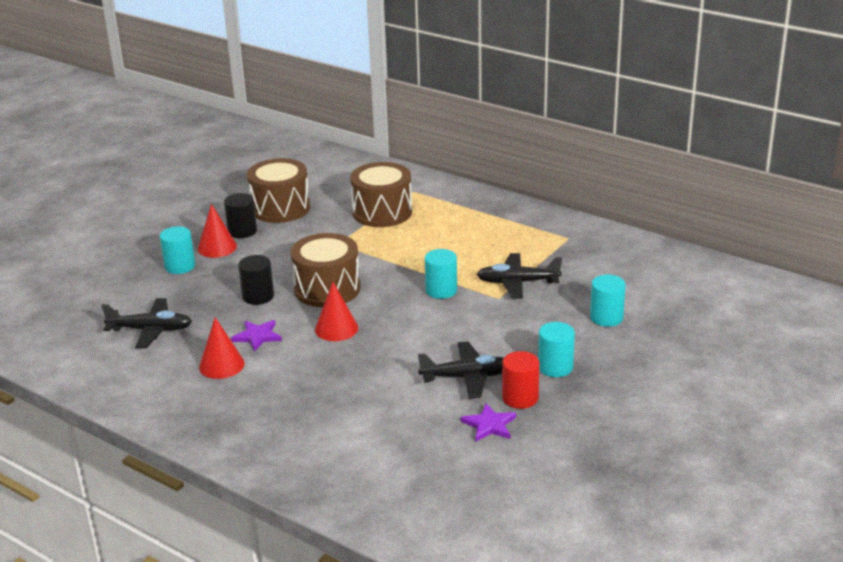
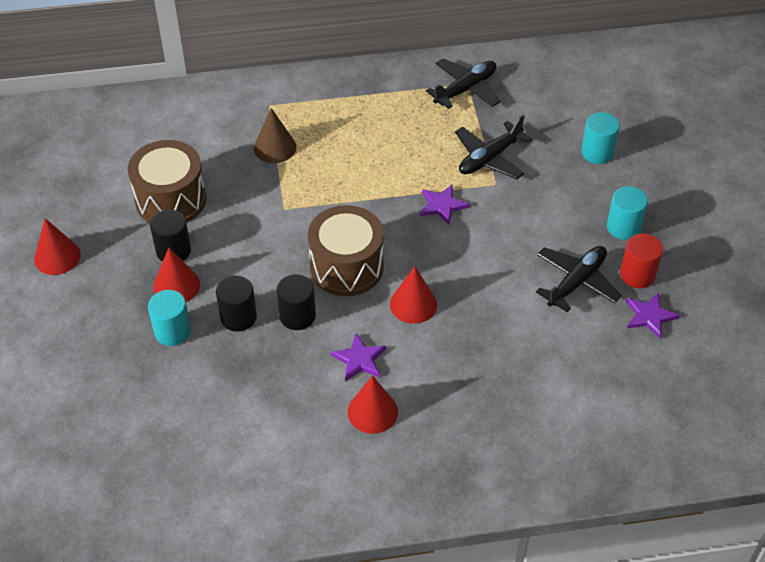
camera: 45 degrees left, 20 degrees up
(151, 330) = (253, 421): black plane -> black plane (465, 89)
(179, 204) = (57, 257): none -> red cone
(225, 279) = (238, 317): none -> black cylinder
(382, 212) = (275, 147): brown drum -> brown cone
(441, 290) = (442, 205): turquoise cylinder -> purple star

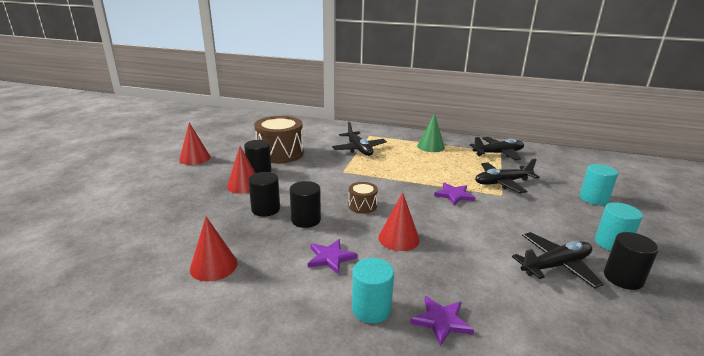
camera: 25 degrees right, 25 degrees down
(172, 331) = (217, 204): turquoise cylinder -> turquoise cylinder (371, 309)
(275, 147) = (359, 149): brown cone -> black plane
(346, 267) = (362, 206): brown drum -> brown drum, size x0.49
(370, 104) = (430, 146): none -> green cone
(372, 411) = (313, 296): red cone -> red cone (213, 266)
(637, 275) = (623, 278): red cylinder -> black cylinder
(649, 316) = (634, 314): purple star -> purple star (441, 321)

